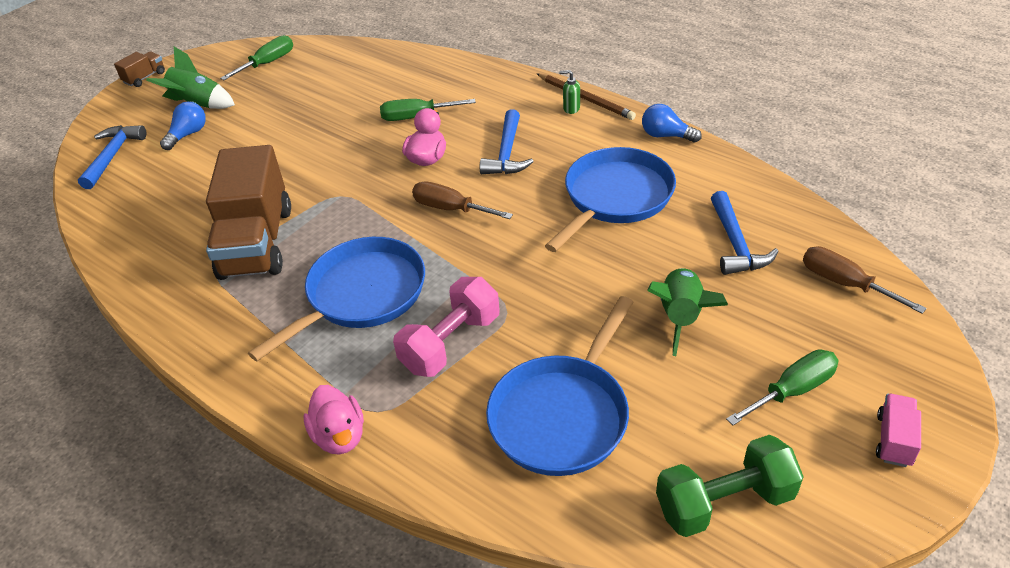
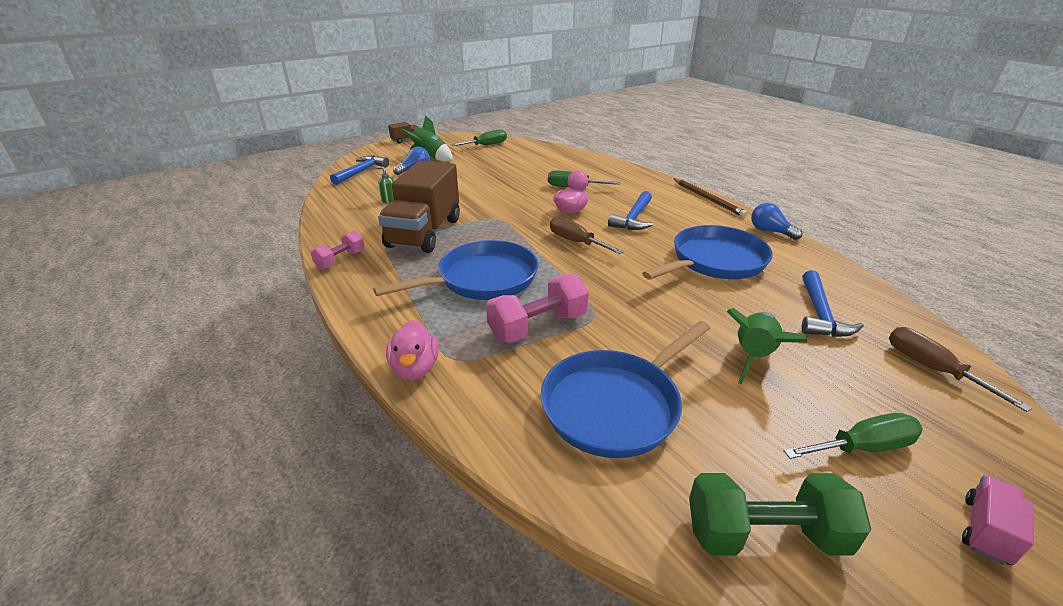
camera: 15 degrees right, 10 degrees down
(170, 314) = (340, 260): none -> pink dumbbell
(571, 108) = (694, 202): green soap dispenser -> green soap dispenser (388, 200)

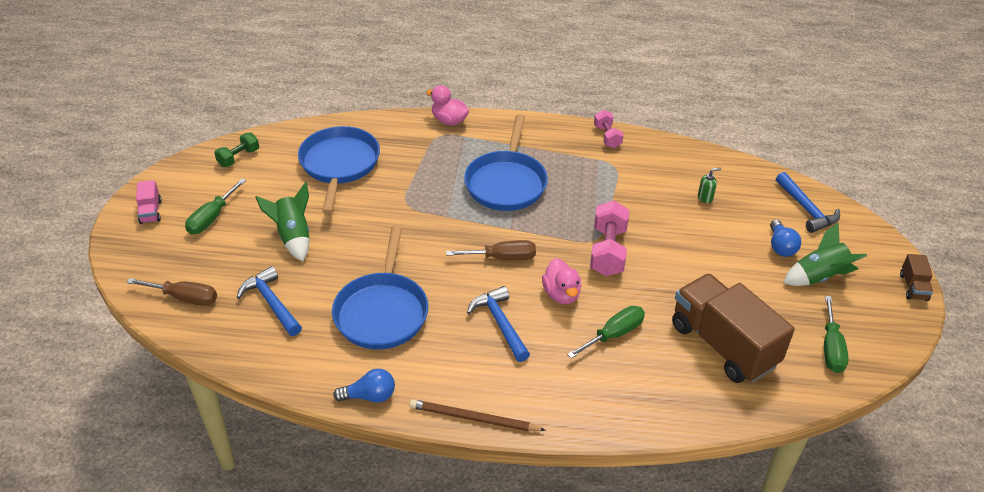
camera: 130 degrees right, 10 degrees up
(424, 233) = (611, 189): brown truck -> brown truck (723, 345)
(538, 326) = (427, 176): pink dumbbell -> pink dumbbell (607, 251)
(764, 534) = (238, 157): green dumbbell -> green dumbbell, size x0.61

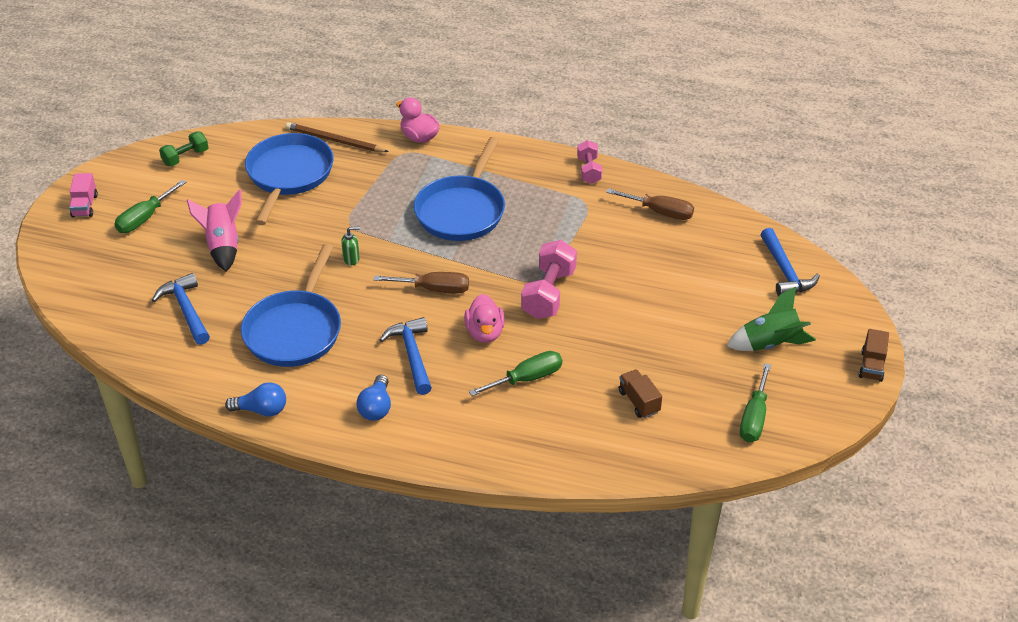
camera: 10 degrees right, 0 degrees up
(184, 298) = (101, 296): brown screwdriver -> brown screwdriver (660, 212)
(293, 237) = (223, 246): green rocket -> pink rocket
(473, 418) = (358, 443): brown pencil -> brown pencil (334, 140)
(705, 198) = (675, 248): green soap dispenser -> green soap dispenser (351, 259)
(723, 345) = (639, 402): brown truck -> brown truck, size x0.42
(780, 246) = (740, 308): blue light bulb -> blue light bulb (376, 407)

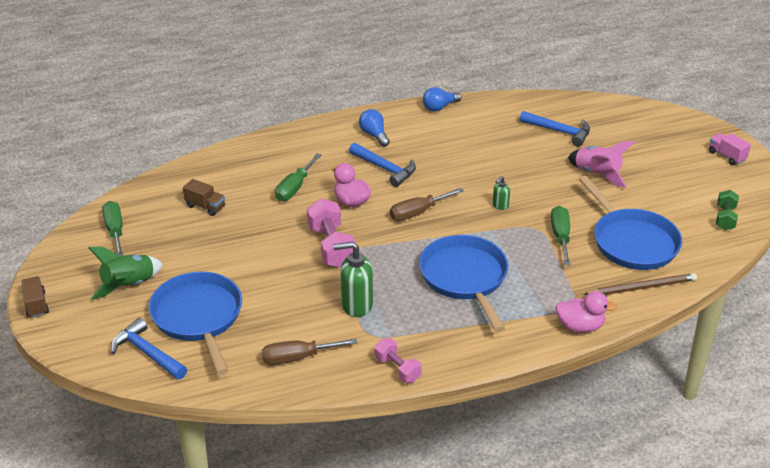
camera: 145 degrees right, 5 degrees down
(145, 218) = (676, 167): green screwdriver -> green screwdriver (560, 236)
(295, 330) = (477, 150): blue pan -> blue pan (198, 317)
(575, 231) = (356, 305): none -> green soap dispenser

